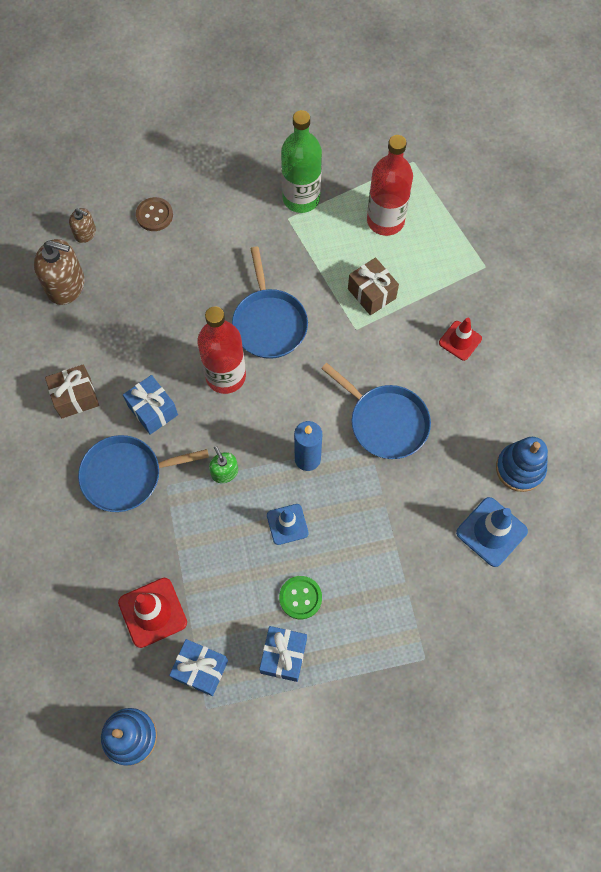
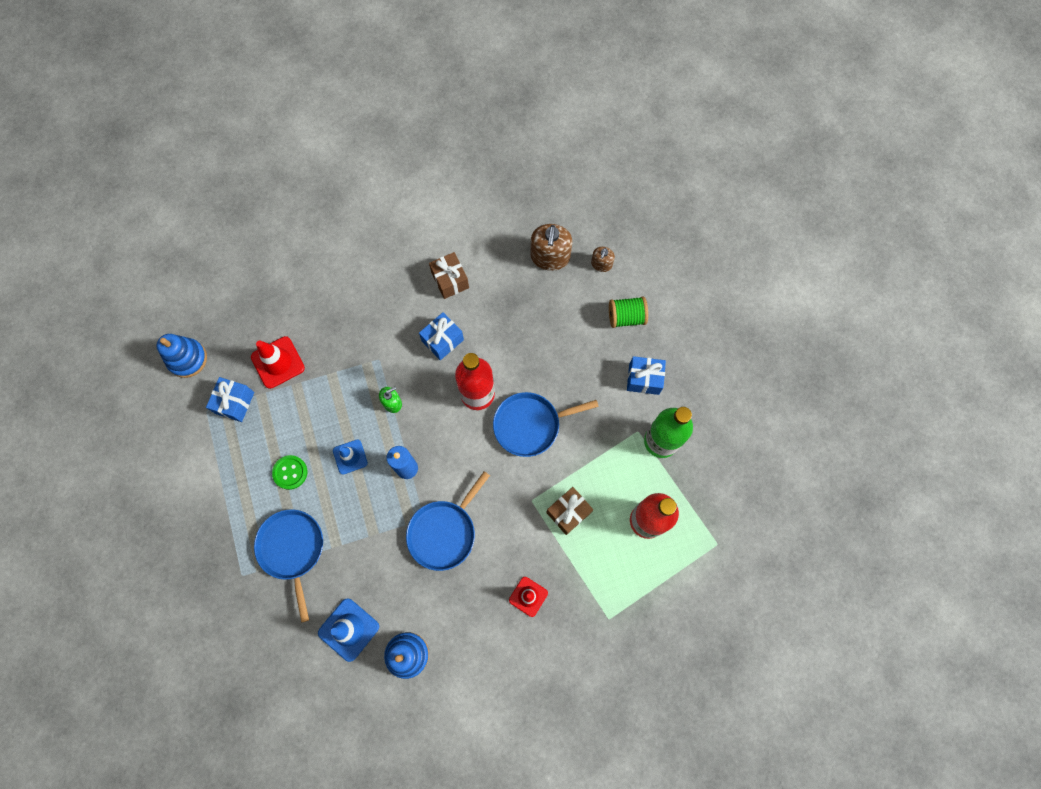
camera: 85 degrees right, 5 degrees up
(126, 475) = (386, 328): blue pan -> blue pan (292, 549)
(154, 215) = (626, 317): brown button -> green spool
(283, 656) = (244, 463): blue gift -> blue gift (644, 379)

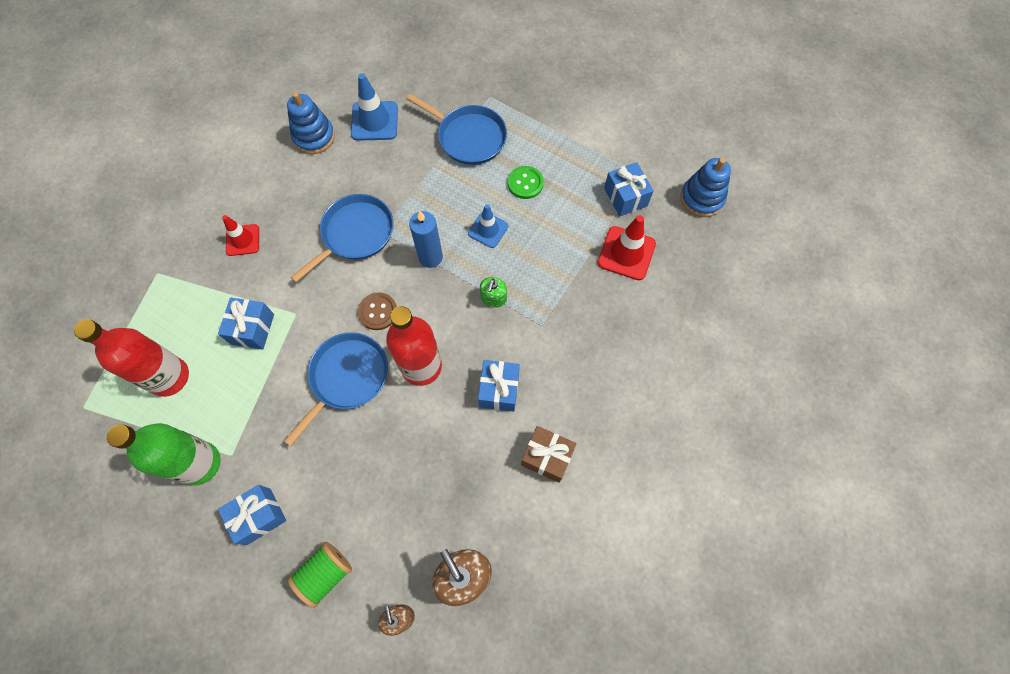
camera: 140 degrees right, 5 degrees down
(444, 532) = (355, 234): blue pan -> blue pan turned 45 degrees clockwise
(475, 455) = (378, 312): none -> brown button
(568, 512) = (252, 329): brown gift -> blue gift

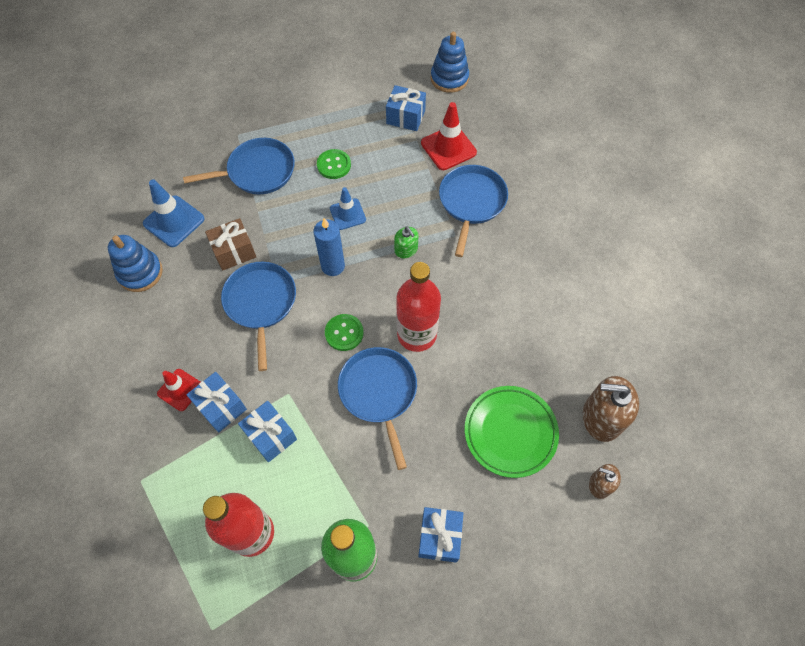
camera: 50 degrees left, 5 degrees down
(325, 574) = (526, 516): green spool -> none
(378, 312) = (344, 333): brown button -> green button
(390, 507) = (510, 432): none -> green plate
(499, 390) = (480, 297): blue gift -> blue gift (221, 407)
(547, 457) = (556, 303): brown gift -> brown gift (234, 252)
(587, 313) = (471, 202): none -> blue pan

